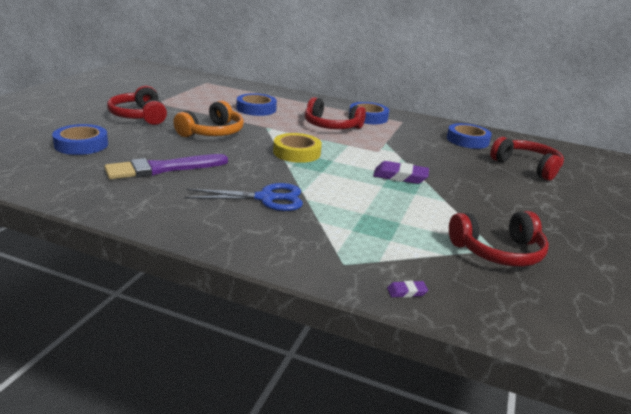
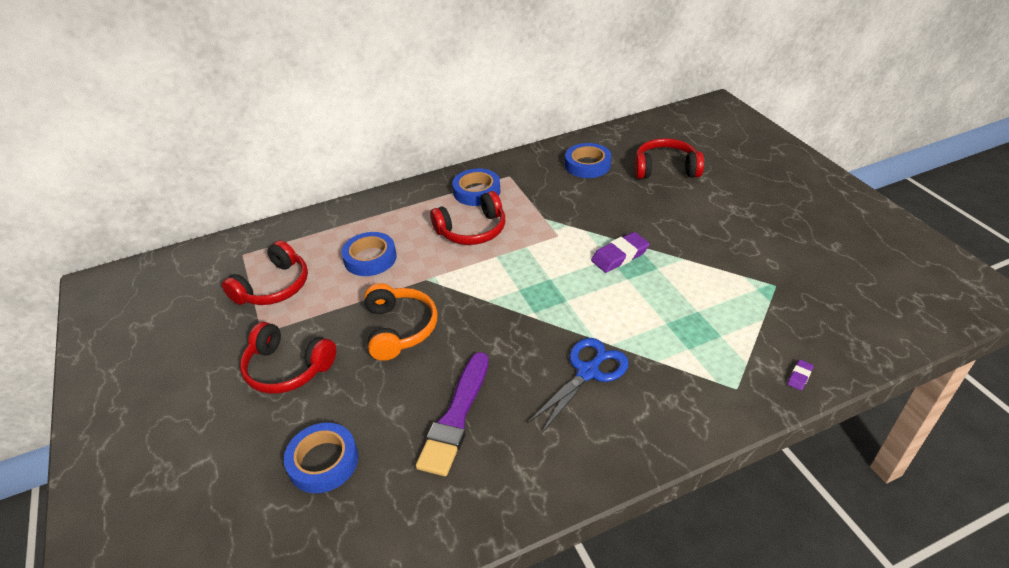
camera: 40 degrees left, 15 degrees up
(296, 153) = (510, 293): yellow tape -> none
(498, 252) = (780, 286): red headphones -> red headphones (274, 287)

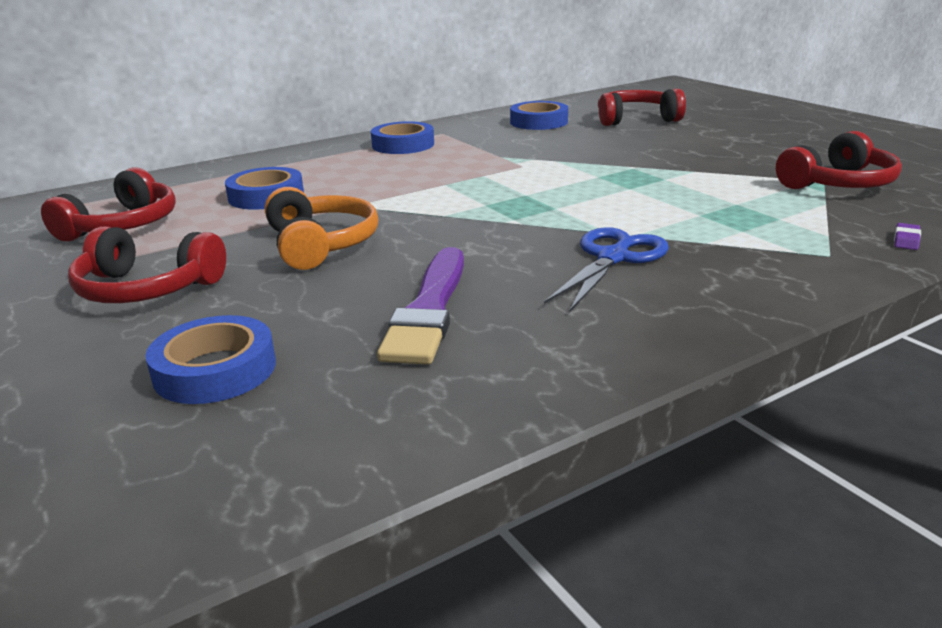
camera: 10 degrees left, 15 degrees down
(472, 230) = (405, 169): red headphones -> red headphones (839, 184)
(620, 256) = (611, 174): purple eraser -> none

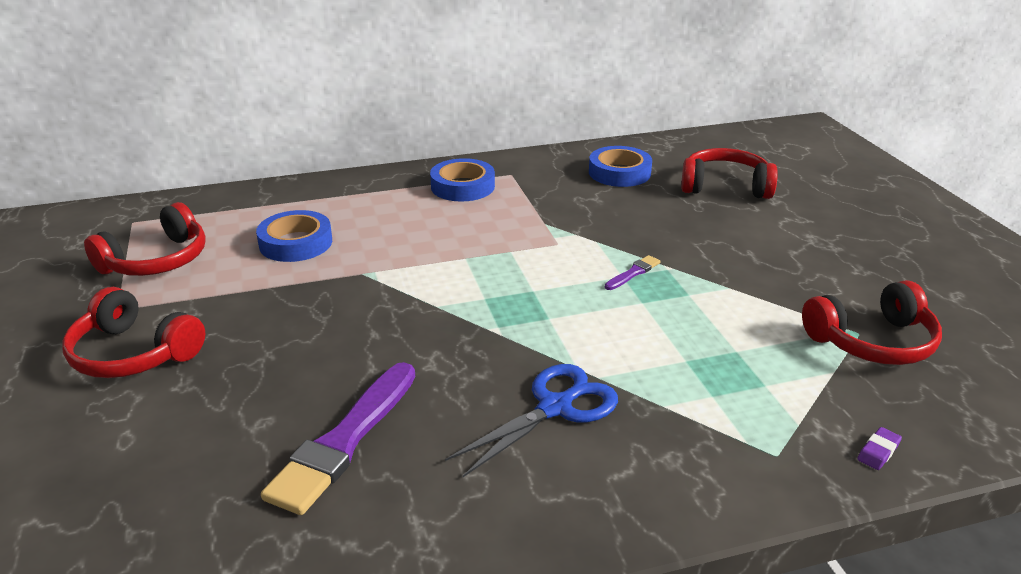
camera: 15 degrees right, 5 degrees up
(215, 370) = (132, 473): blue tape -> none
(321, 244) = (305, 325): orange headphones -> none
(605, 173) = (633, 273): none -> purple brush

